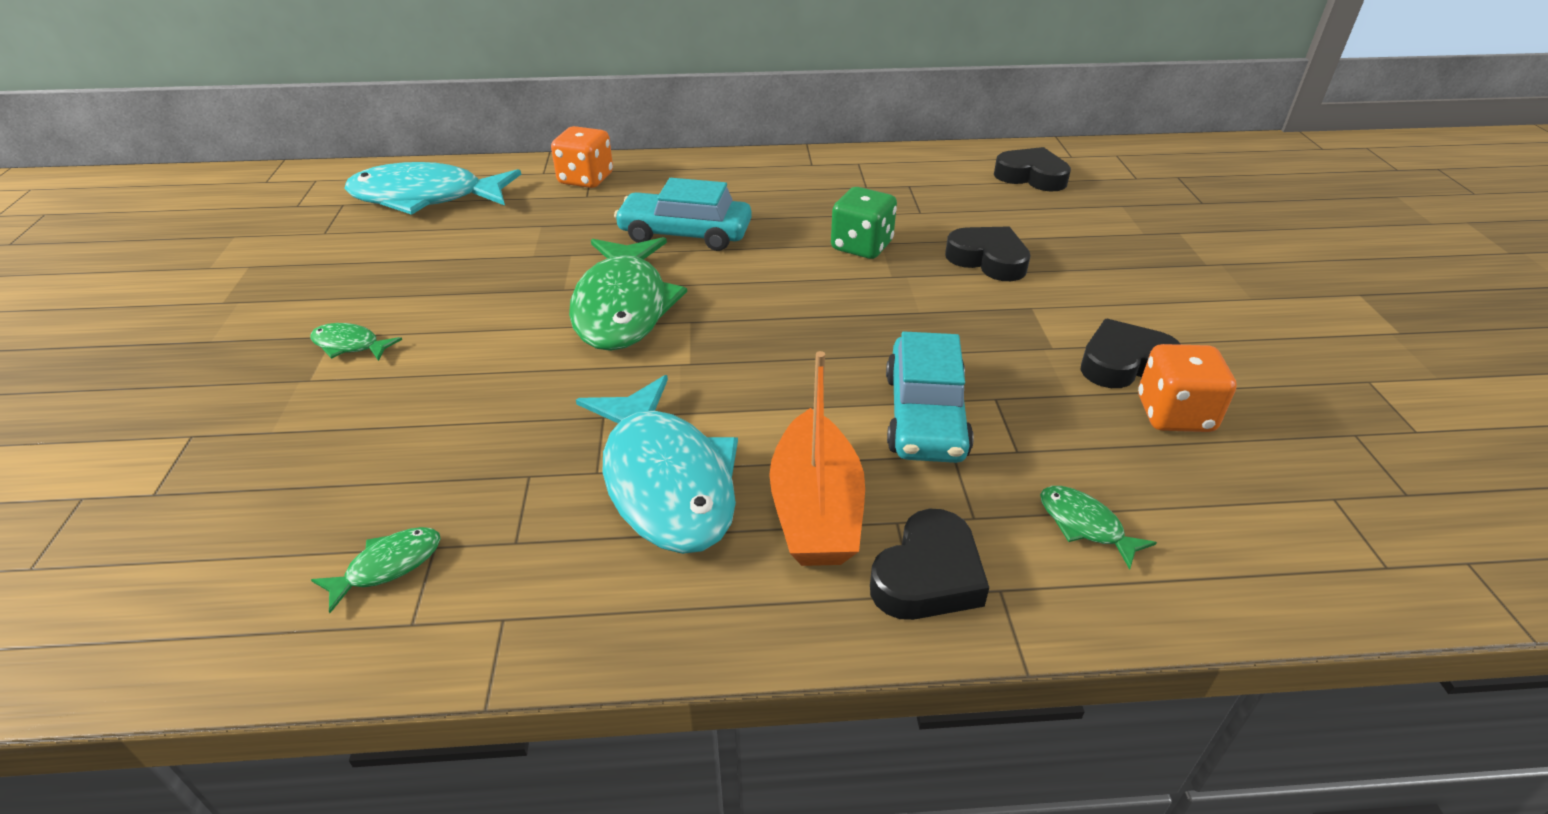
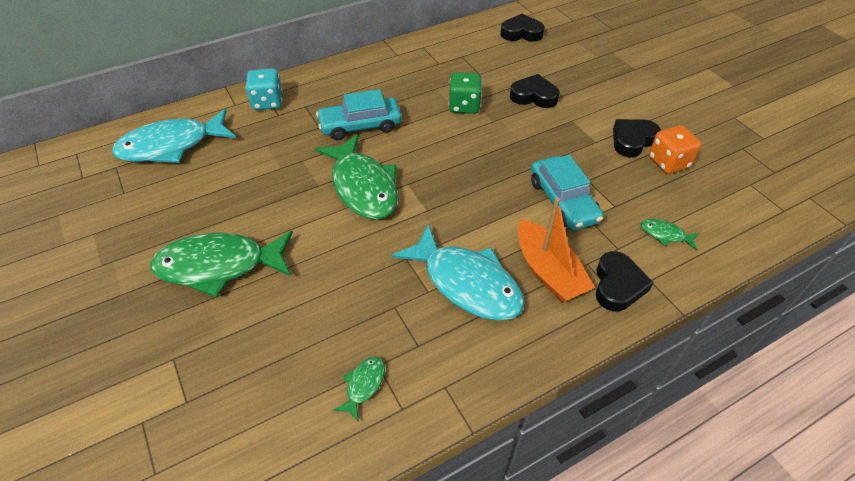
camera: 25 degrees left, 10 degrees up
(350, 345) = (219, 266): green fish -> green fish, size x2.33
(586, 179) = (267, 102): orange dice -> turquoise dice

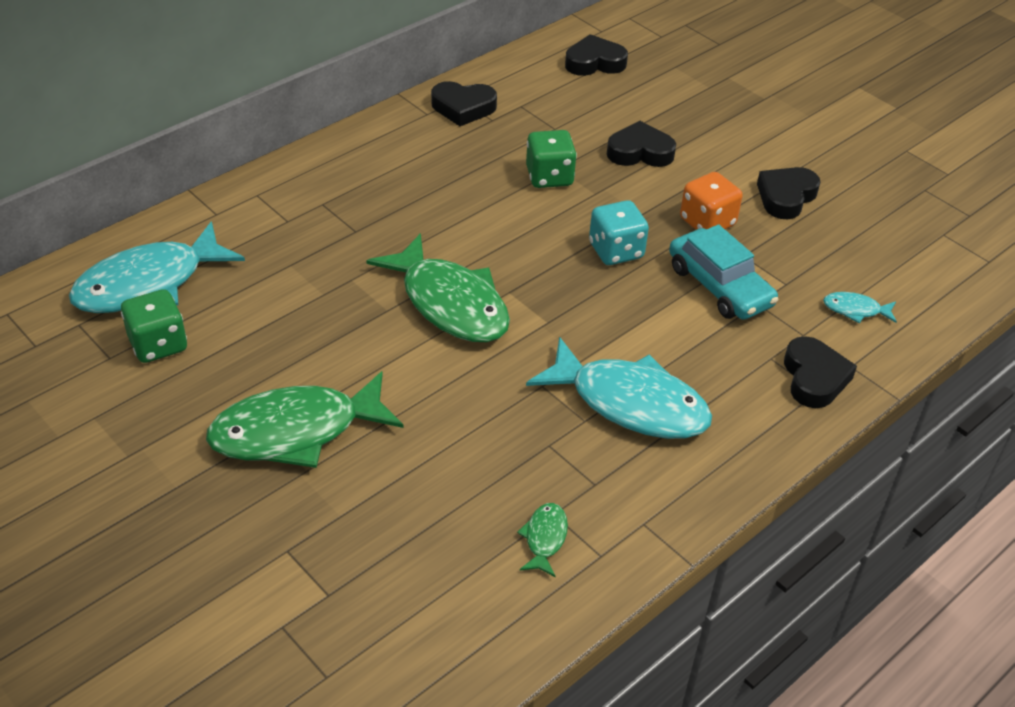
camera: 15 degrees left, 5 degrees down
(158, 188) = (158, 344): none -> green dice
(267, 102) = (264, 205): turquoise dice -> turquoise dice (616, 251)
(360, 125) = (414, 222): turquoise car -> none
(422, 53) = (463, 108): none -> black heart
(548, 271) = (726, 374): orange boat -> none
(665, 235) = (855, 310): green fish -> turquoise fish
(668, 162) = (838, 220): orange dice -> orange dice (707, 222)

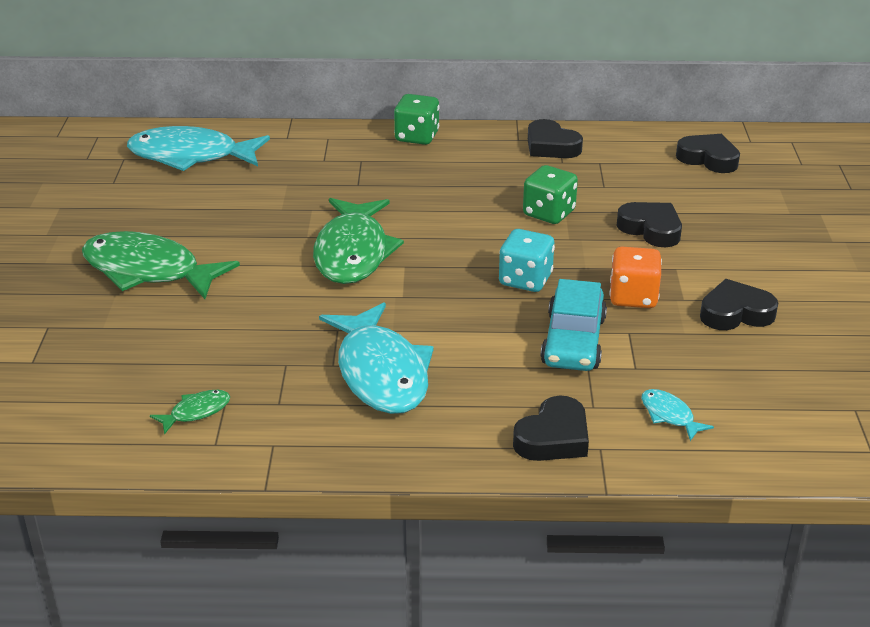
camera: 45 degrees right, 10 degrees down
(158, 344) = (147, 189): green dice -> green dice (417, 137)

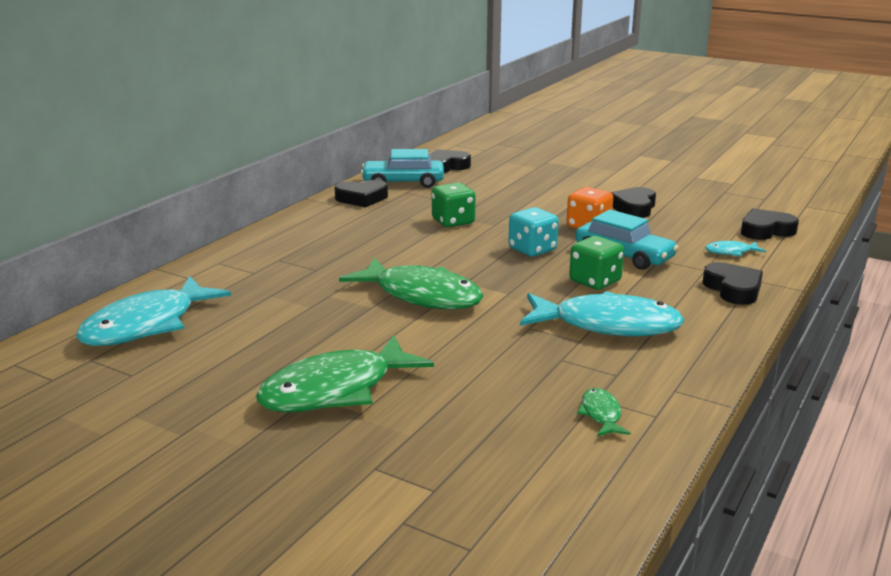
camera: 60 degrees left, 10 degrees down
(417, 137) = (275, 232): green dice -> green dice (595, 281)
(625, 152) = (403, 182): none -> turquoise car
(651, 229) = (512, 201): black heart -> black heart (766, 230)

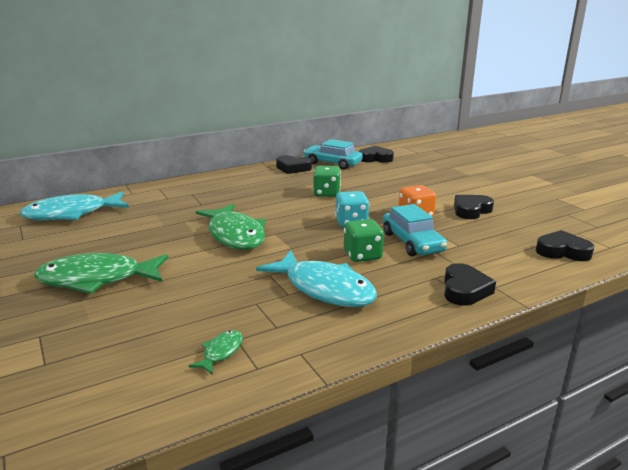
camera: 30 degrees right, 0 degrees up
(731, 252) = (505, 261): turquoise fish -> none

